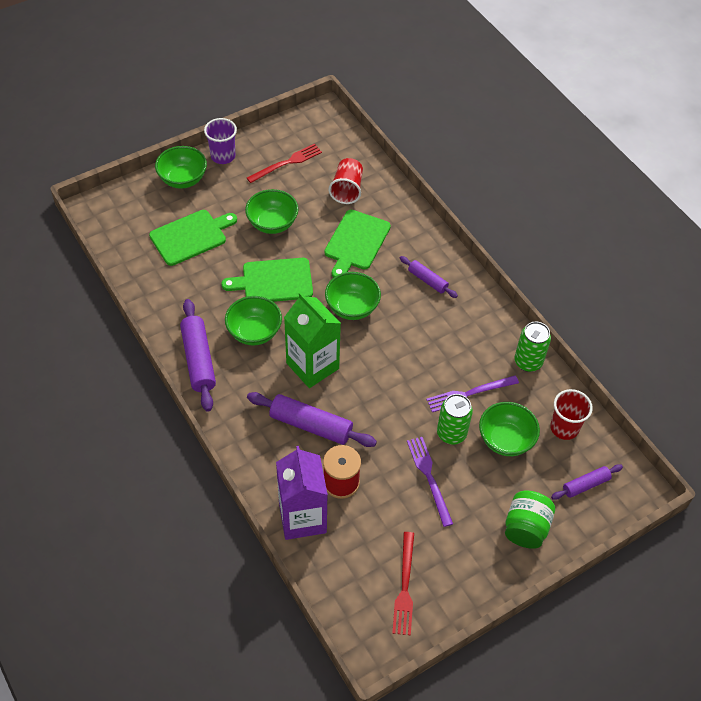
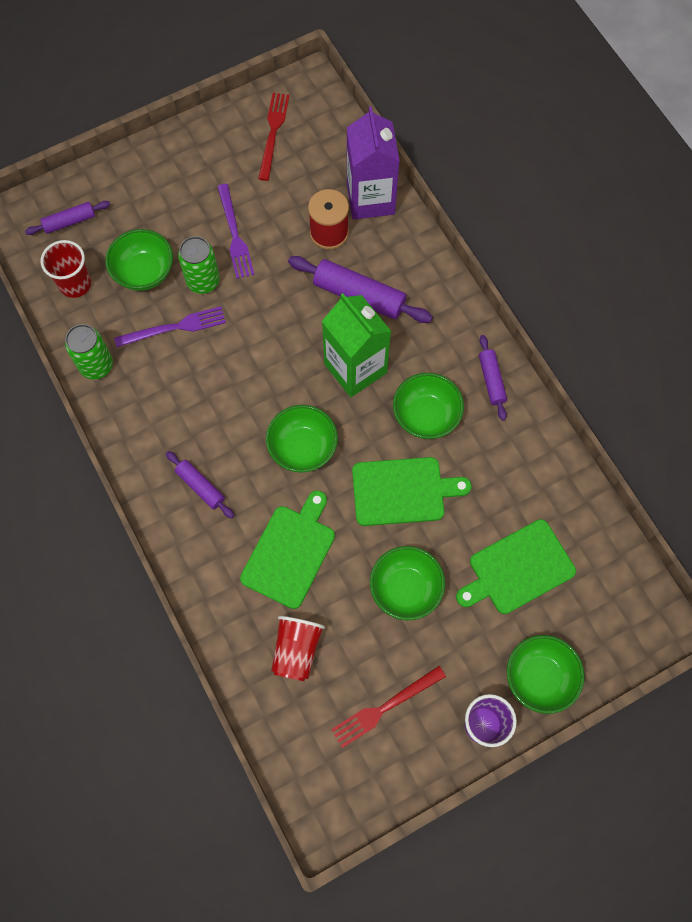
camera: 175 degrees left, 15 degrees up
(198, 360) = (491, 380): purple rolling pin -> purple rolling pin, size x0.58
(525, 528) = (144, 181): green jar -> none

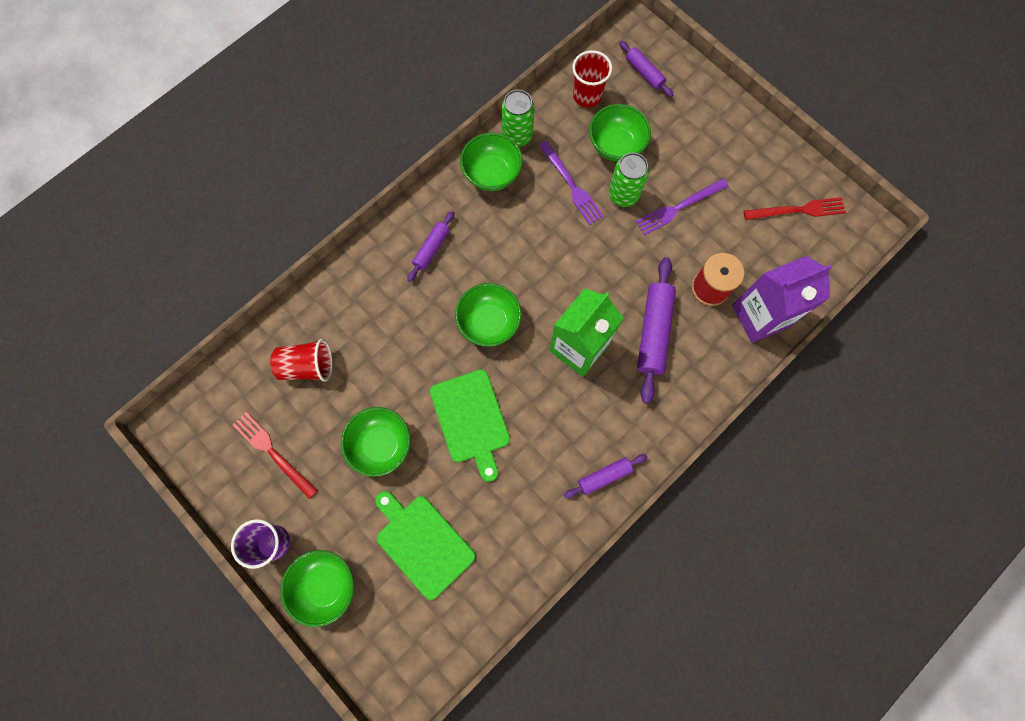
camera: 75 degrees right, 5 degrees up
(290, 552) = (391, 337): green cutting board -> none
(426, 416) = (550, 423): green bowl -> green bowl (492, 173)

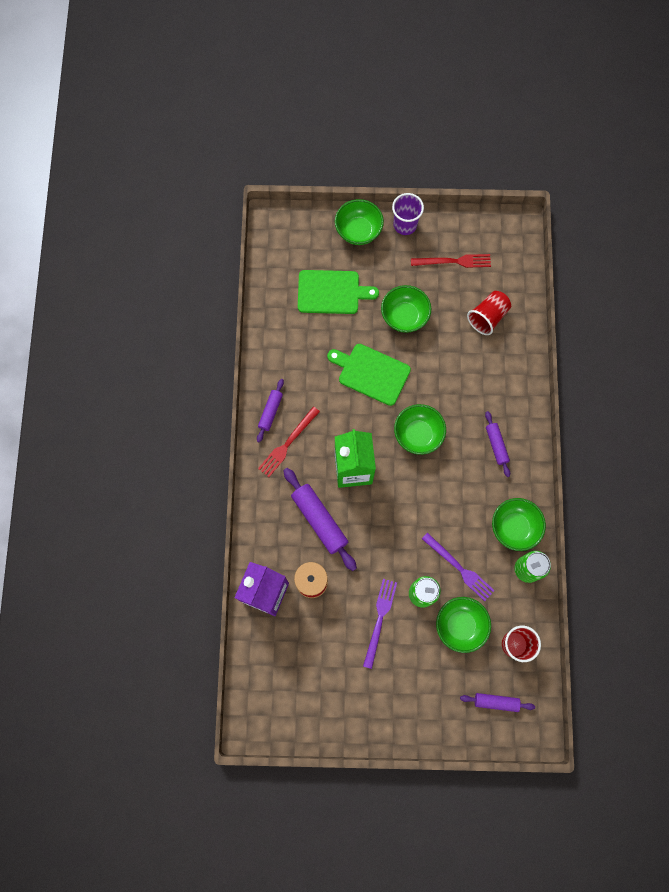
camera: 135 degrees right, 0 degrees up
(571, 185) = (459, 568): purple fork -> purple fork turned 150 degrees counterclockwise
(798, 210) = (303, 694): red fork -> red fork (287, 443)

